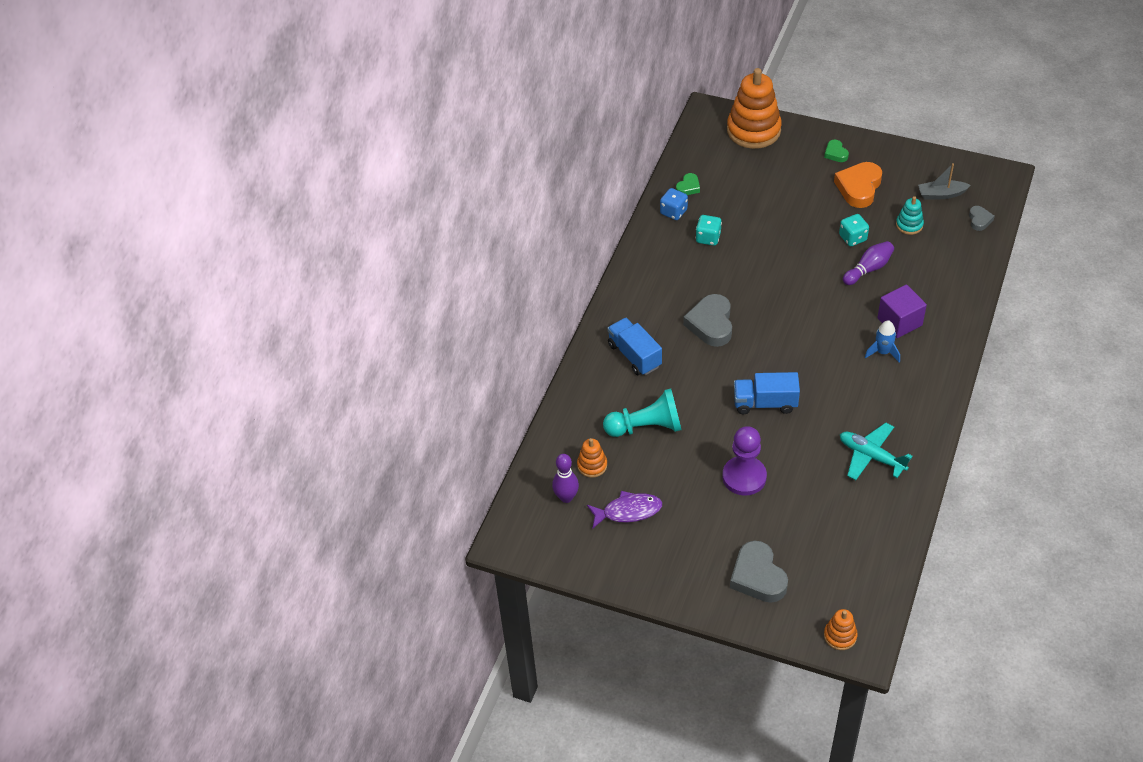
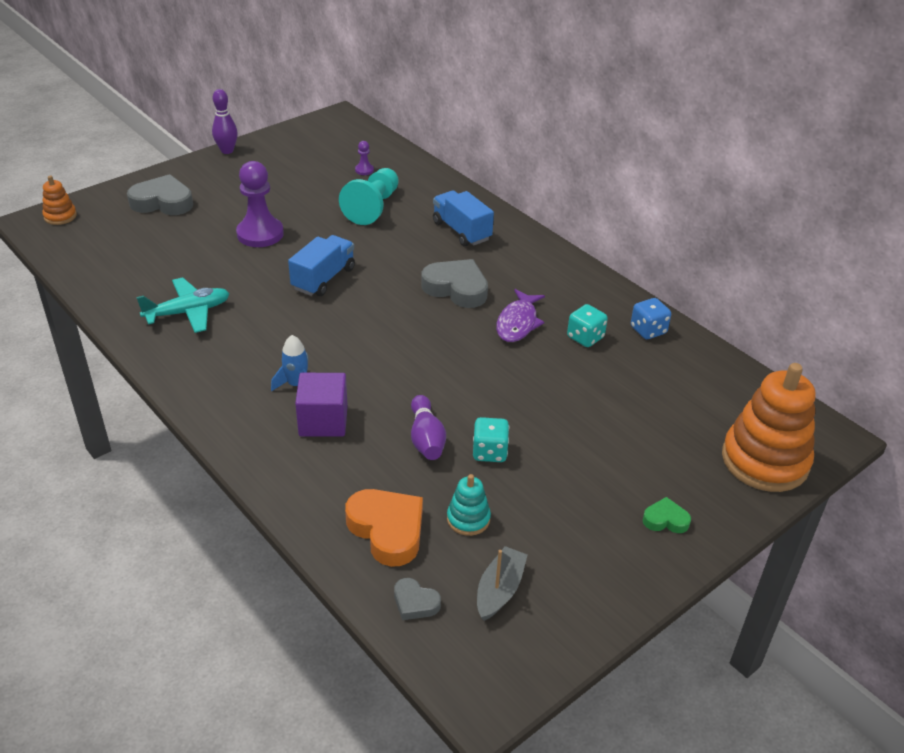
camera: 115 degrees right, 10 degrees down
(566, 497) = (347, 150): purple bowling pin -> purple bowling pin (227, 151)
(592, 465) = (364, 170): orange stacking toy -> purple pawn
(628, 511) = (300, 170): purple fish -> purple fish (518, 323)
(634, 355) = (461, 231): blue truck -> blue truck turned 120 degrees counterclockwise
(688, 187) = (684, 358): green heart -> none
(859, 188) = (578, 507): orange heart -> orange heart (387, 530)

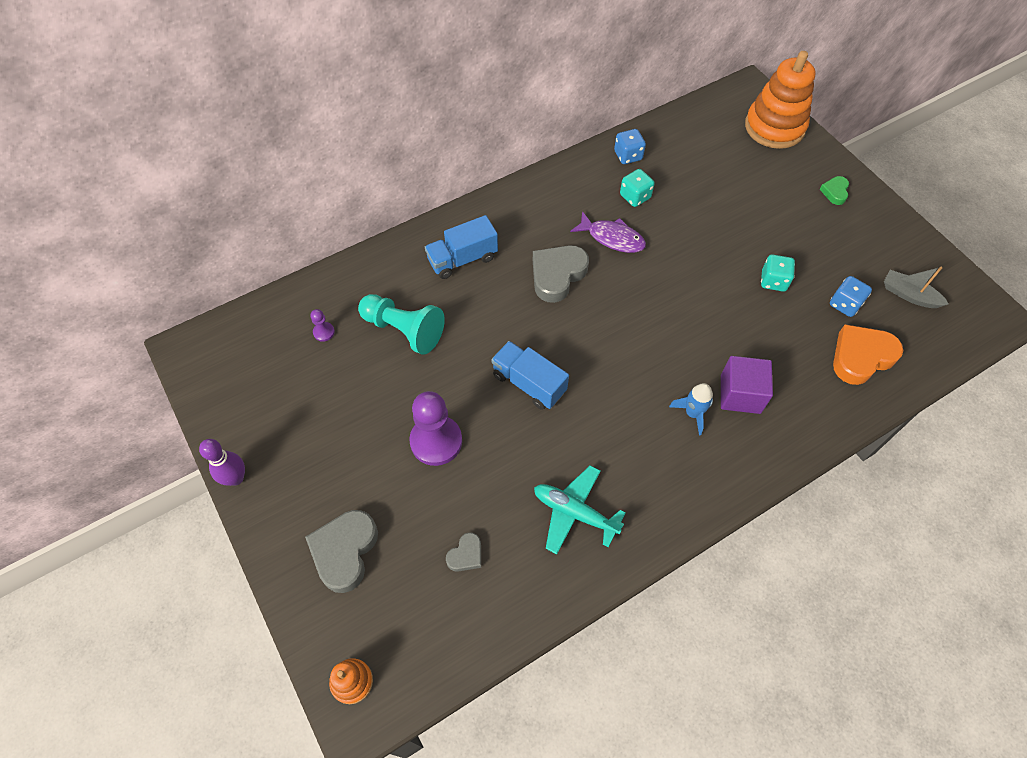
camera: 80 degrees left, 20 degrees up
(188, 312) = (574, 512): turquoise plane -> turquoise plane turned 45 degrees counterclockwise
(415, 603) = (927, 346): grey heart -> grey heart (466, 555)
(426, 438) = (759, 321): purple bowling pin -> none
(468, 519) = (845, 304): turquoise stacking toy -> blue dice

